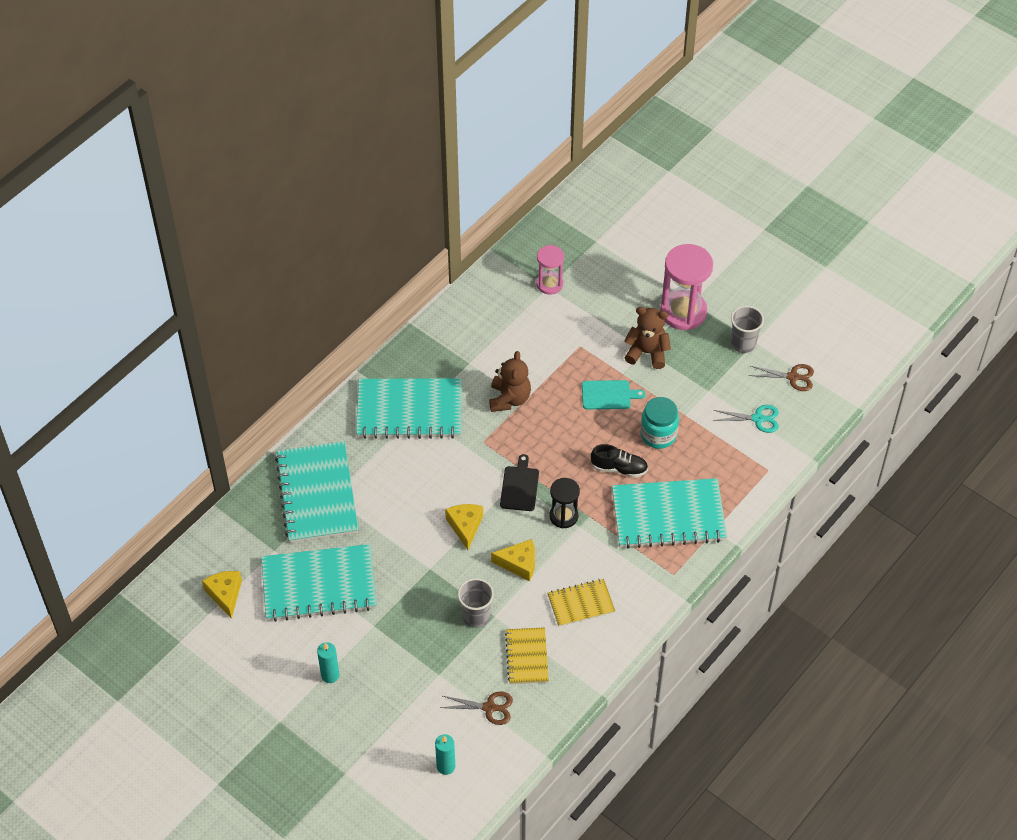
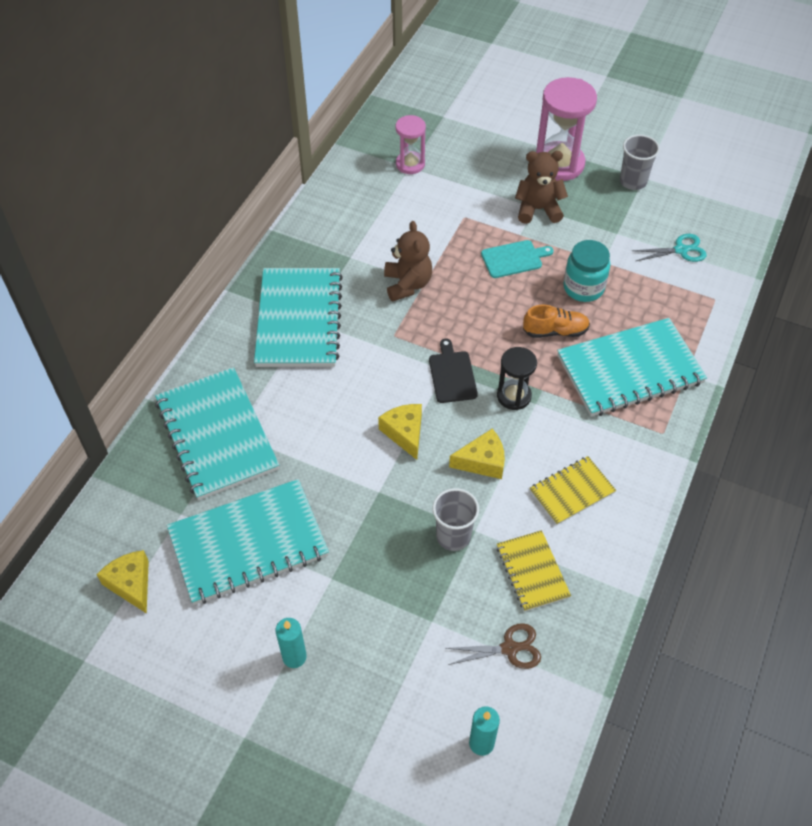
camera: 15 degrees left, 0 degrees up
(409, 410) = (299, 320): turquoise notebook -> turquoise notebook turned 75 degrees counterclockwise
(619, 468) = (555, 331): black shoe -> orange shoe
(792, 377) = (697, 203): brown scissors -> none

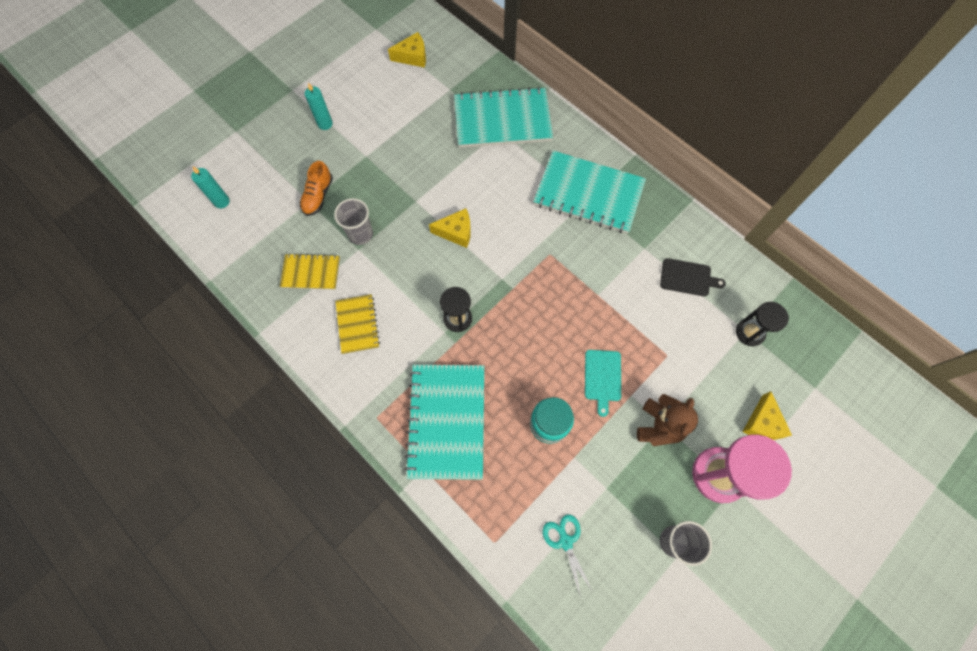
camera: 110 degrees right, 15 degrees up
(248, 543) = (411, 119): turquoise notebook -> none
(407, 284) = (600, 281): brown teddy bear -> none
(410, 164) = (749, 332): pink hourglass -> black hourglass
(452, 374) = (495, 282): black cutting board -> black cutting board (688, 278)
(482, 461) = (410, 274): yellow cheese -> yellow cheese (762, 423)
(509, 648) = (268, 238): brown scissors -> none
(555, 331) = (509, 378): orange shoe -> orange shoe (318, 196)
(680, 250) = (565, 541): turquoise scissors -> turquoise scissors turned 150 degrees clockwise

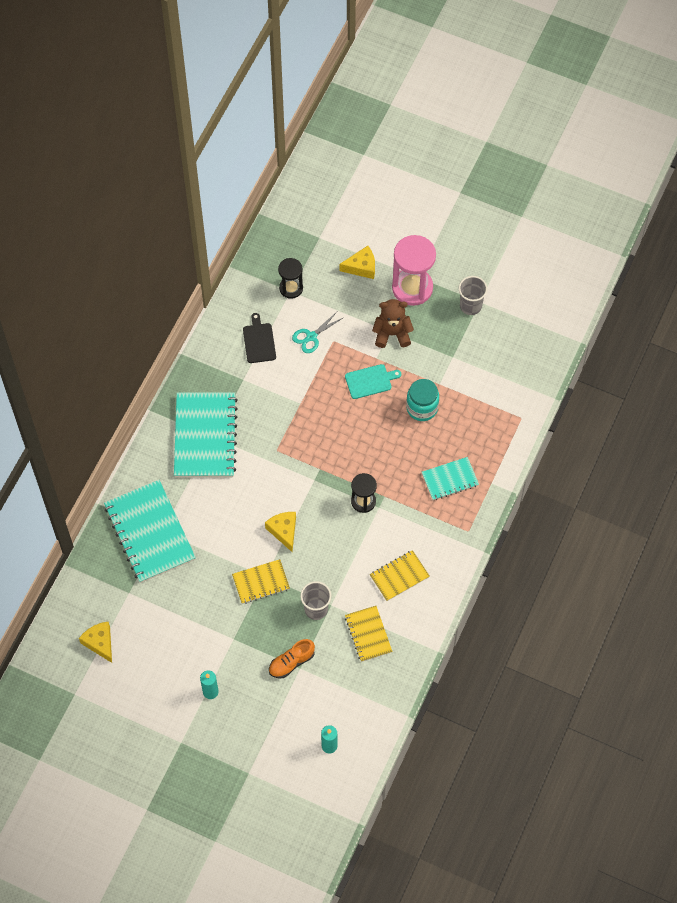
camera: 110 degrees left, 5 degrees down
(318, 196) = (291, 662): orange shoe -> orange shoe turned 150 degrees clockwise
(411, 195) = (261, 582): none -> yellow notebook
(447, 421) = (450, 479): turquoise notebook -> turquoise notebook, size x0.54
(565, 541) = (500, 373): turquoise scissors -> turquoise scissors (311, 336)

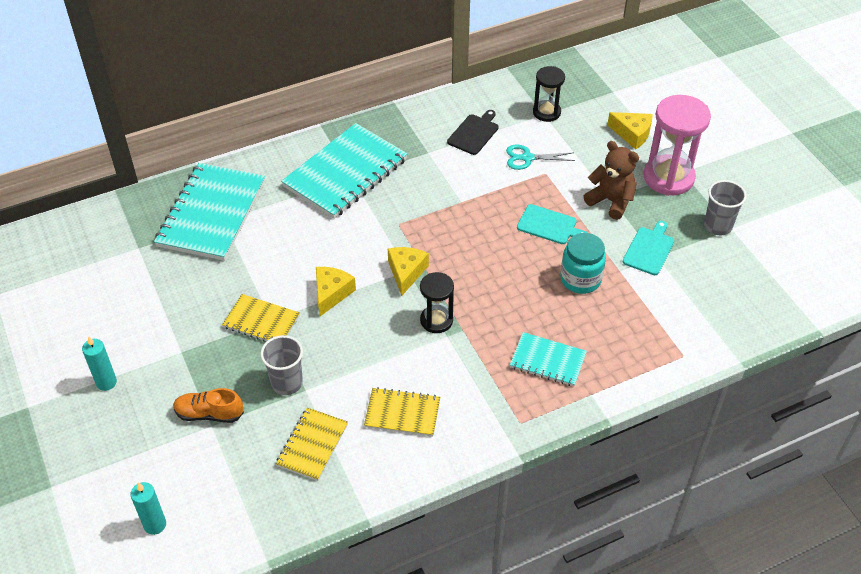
camera: 40 degrees right, 15 degrees down
(100, 643) = (66, 269): yellow cheese -> yellow cheese (406, 272)
(444, 354) = (649, 249): none -> turquoise cutting board

